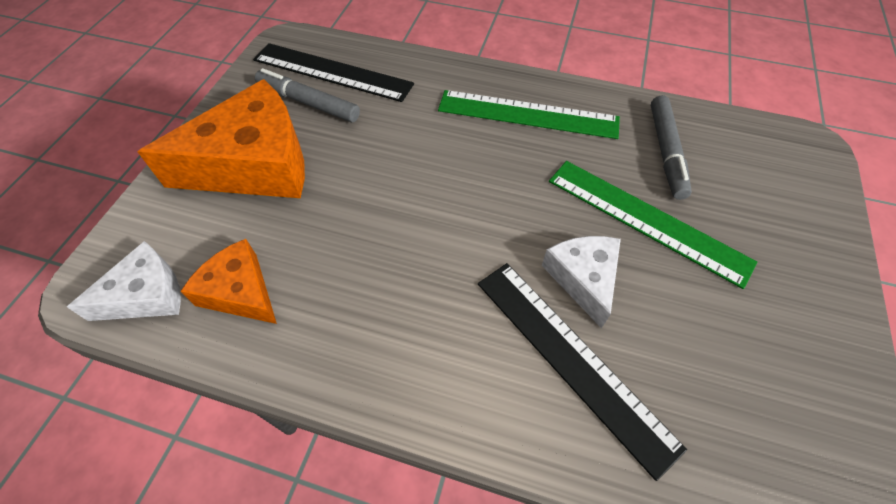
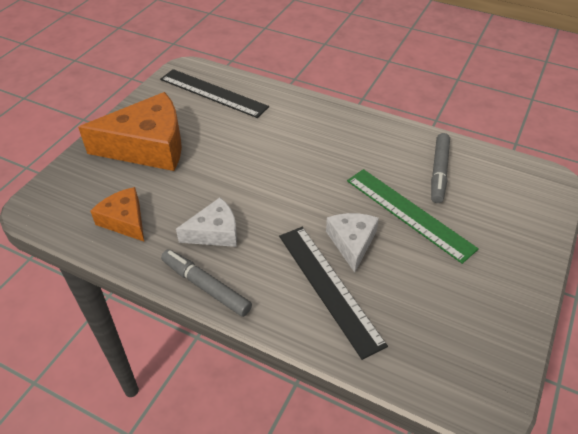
camera: 10 degrees right, 10 degrees down
(146, 295) = (67, 214): white cheese -> white cheese (215, 232)
(308, 103) = (192, 111): grey marker -> grey marker (206, 286)
(528, 115) = (345, 136): green ruler -> none

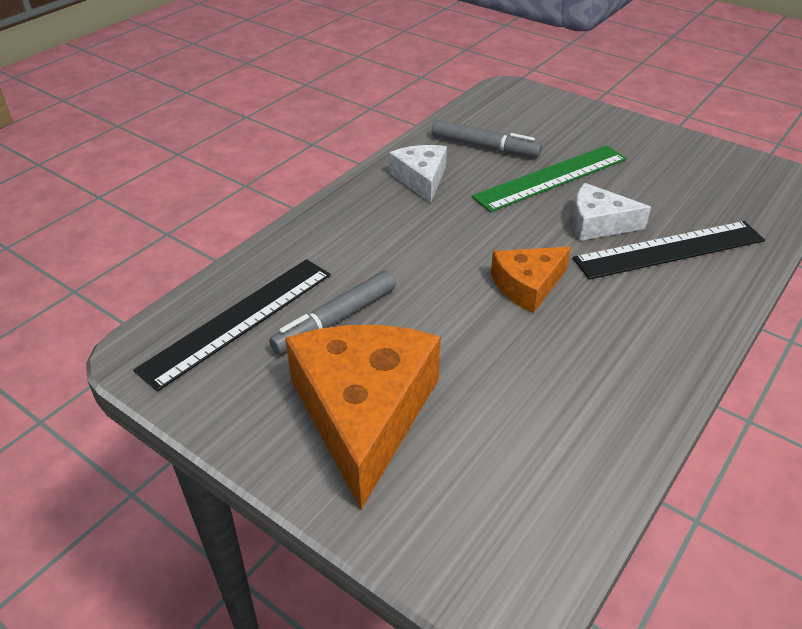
camera: 80 degrees left, 5 degrees down
(125, 220) = (552, 445): orange cheese -> orange cheese (527, 285)
(206, 286) = (682, 354): grey marker -> grey marker (335, 319)
(215, 232) = (580, 339): white cheese -> white cheese (421, 179)

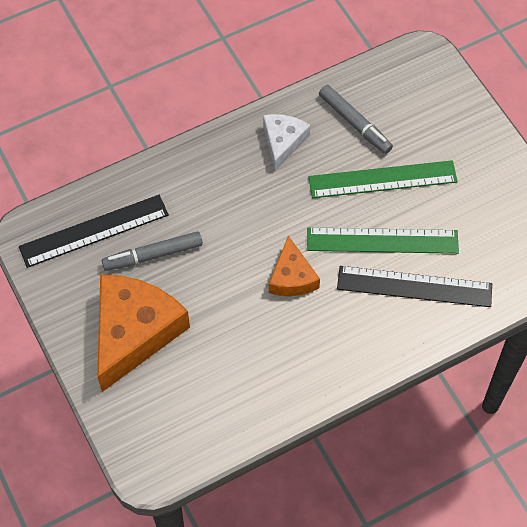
camera: 25 degrees right, 20 degrees up
(527, 285) = (292, 277): orange cheese -> orange cheese turned 90 degrees counterclockwise
(598, 223) = (382, 241): white cheese -> green ruler

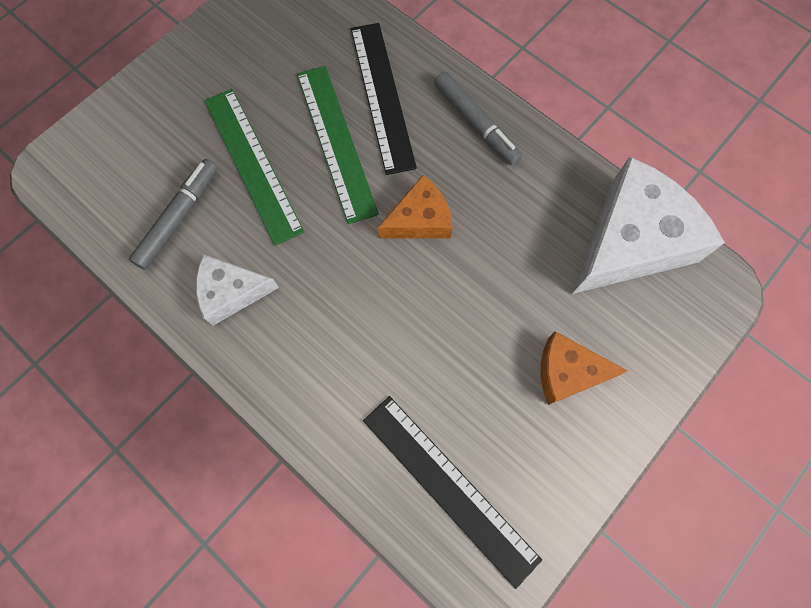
camera: 110 degrees left, 10 degrees up
(134, 332) = (567, 372): orange cheese -> orange cheese, size x0.54
(153, 255) = (454, 392): grey marker -> grey marker (476, 124)
(213, 422) = (631, 241): none -> white cheese

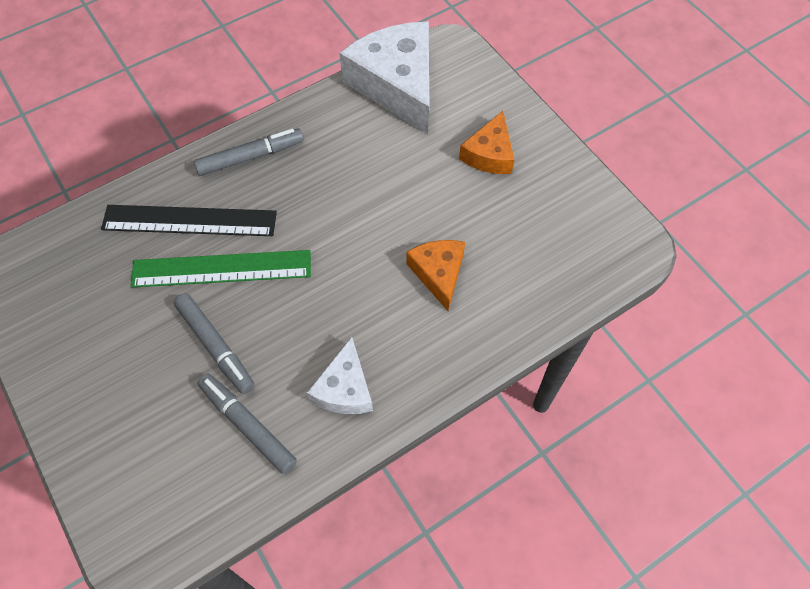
camera: 75 degrees left, 10 degrees down
(252, 164) = (215, 346): green ruler -> grey marker
(420, 219) = (326, 220): orange cheese -> orange cheese (438, 273)
(449, 488) = (560, 255): black ruler -> none

